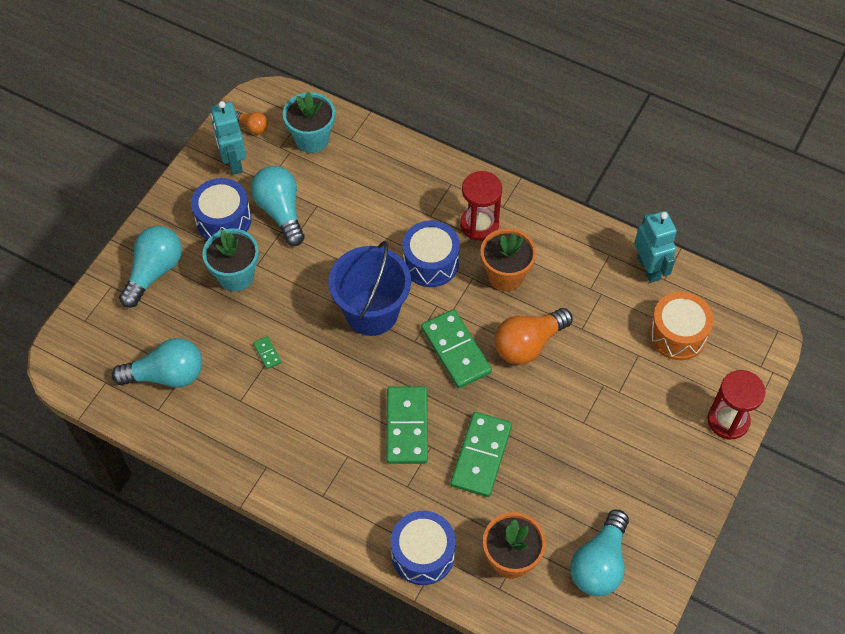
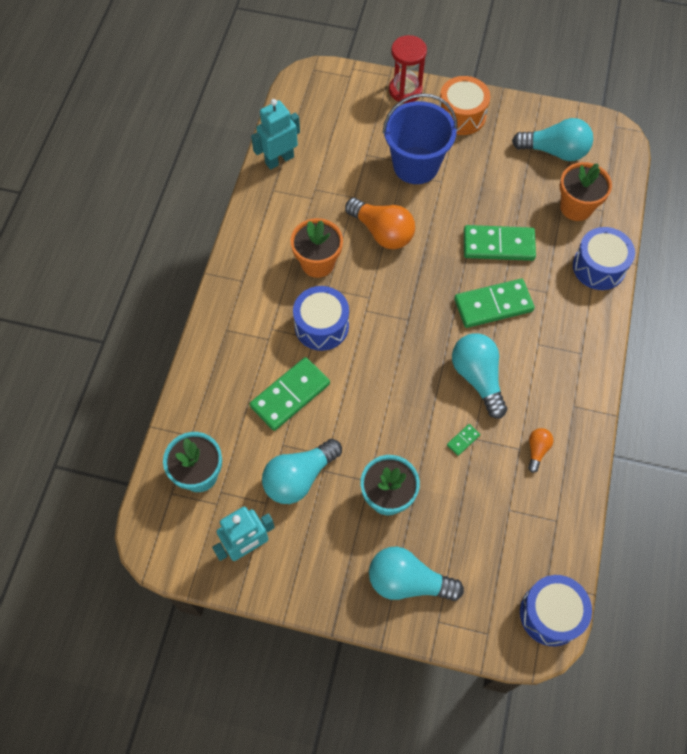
camera: 105 degrees left, 5 degrees up
(167, 375) = (518, 525): turquoise light bulb -> turquoise light bulb (478, 377)
(223, 220) = (324, 532): blue drum -> blue drum (551, 614)
(252, 127) = (195, 541): orange light bulb -> orange light bulb (537, 450)
(372, 312) = (390, 362): blue bucket -> blue bucket (416, 165)
(455, 350) = (407, 285): green domino -> green domino (290, 395)
(479, 225) = (268, 295): red hourglass -> none
(677, 334) = (338, 131): orange drum -> orange drum (461, 115)

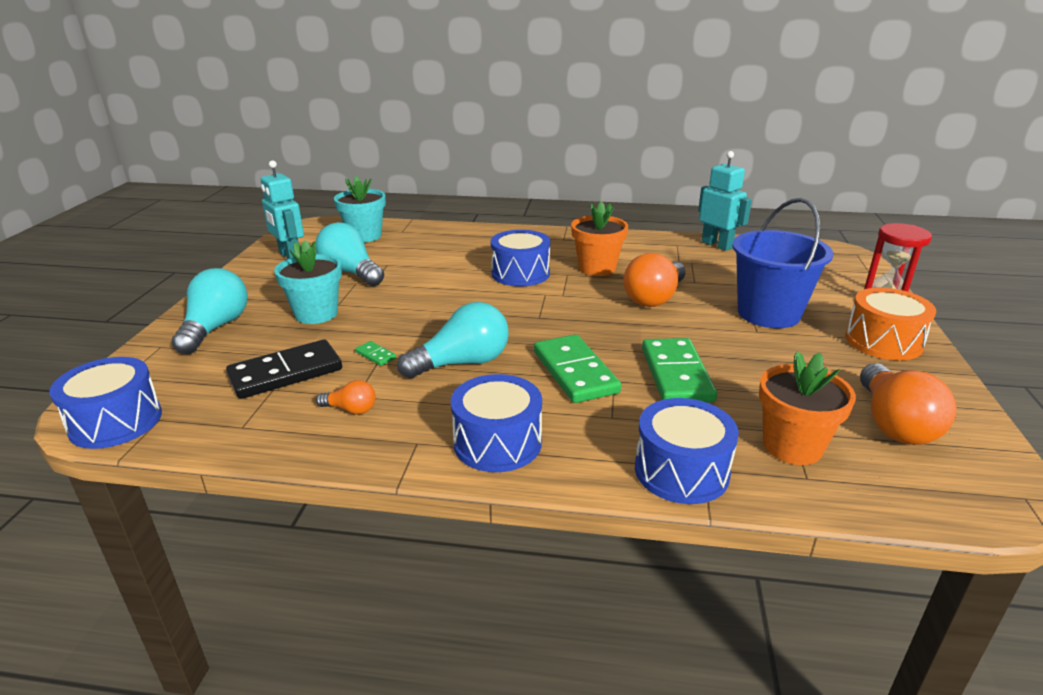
camera: 85 degrees right, 35 degrees down
(290, 395) = (439, 264): green domino -> none
(487, 504) = (286, 373): none -> black domino
(555, 151) = (894, 424): turquoise light bulb -> orange light bulb
(574, 359) = (497, 443): none -> blue drum

